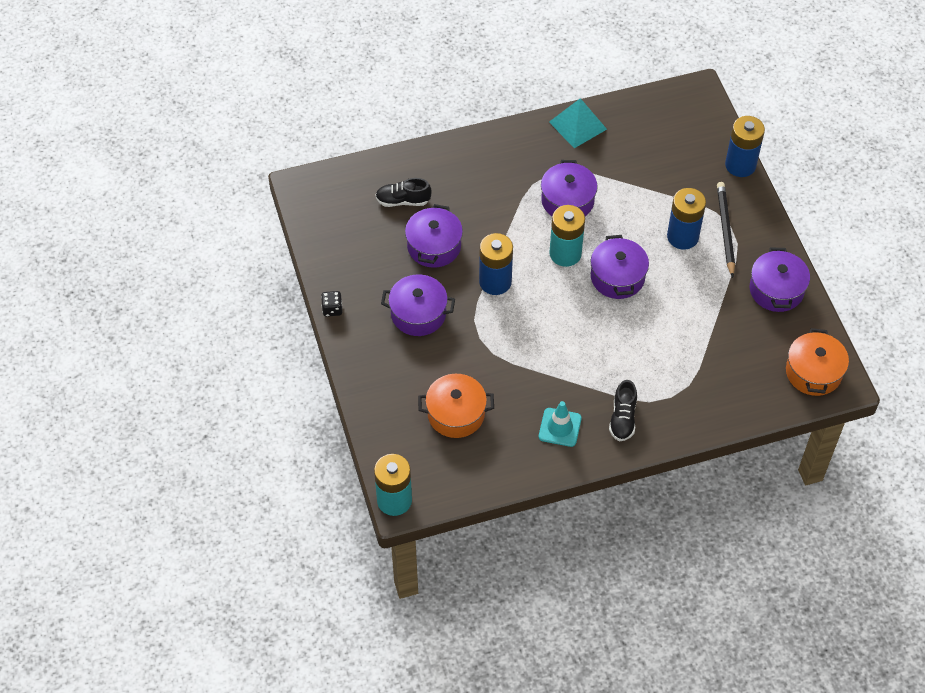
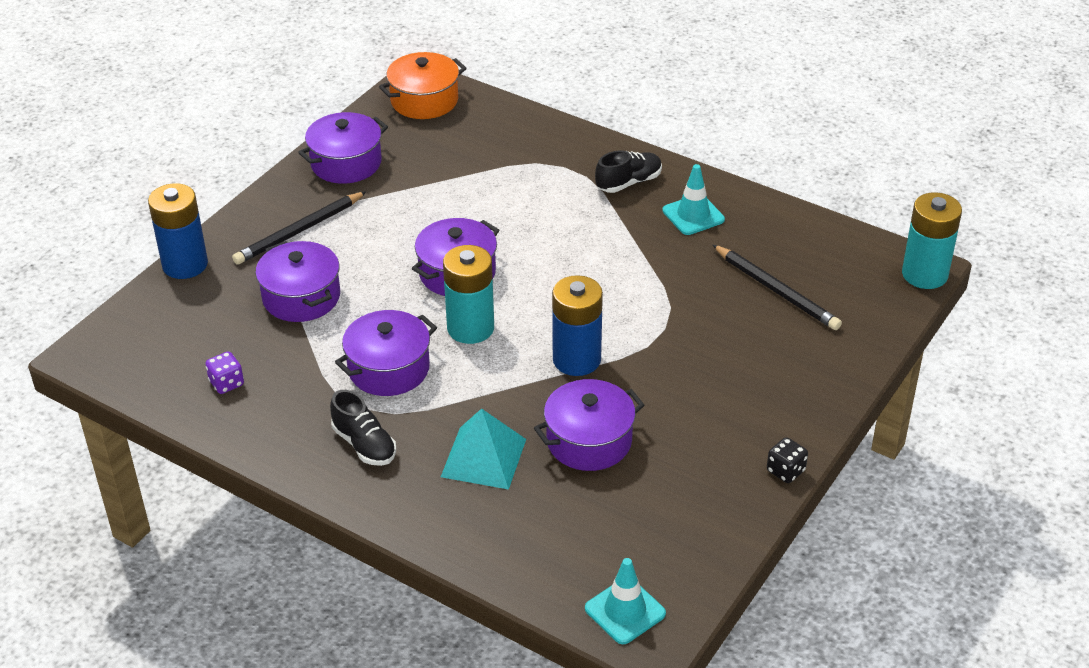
camera: 130 degrees left, 15 degrees down
(323, 188) = (625, 611): none -> turquoise traffic cone
(403, 201) = (554, 515): black shoe -> black shoe (364, 444)
(418, 314) = (697, 394): purple pot -> purple pot (301, 297)
(456, 414) = (776, 290): orange pot -> black pencil
(577, 125) = (251, 428): turquoise pyramid -> turquoise pyramid (483, 458)
(621, 133) = (226, 383): none -> purple dice
(682, 237) = (344, 255): blue battery -> none

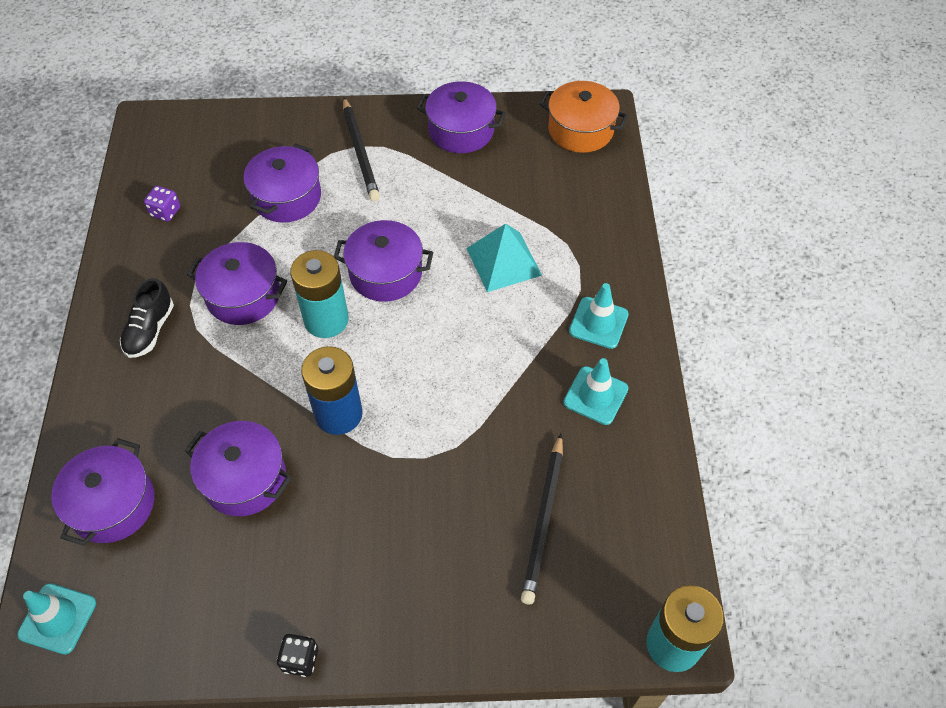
camera: 55 degrees right, 15 degrees up
(185, 264) = (274, 114): blue battery -> none
(299, 231) = (360, 152): black pencil -> black pencil turned 120 degrees counterclockwise
(483, 458) = (180, 415): turquoise pyramid -> turquoise pyramid (503, 261)
(538, 536) = (112, 504): none -> purple pot
(628, 182) = (598, 323): black shoe -> turquoise traffic cone

